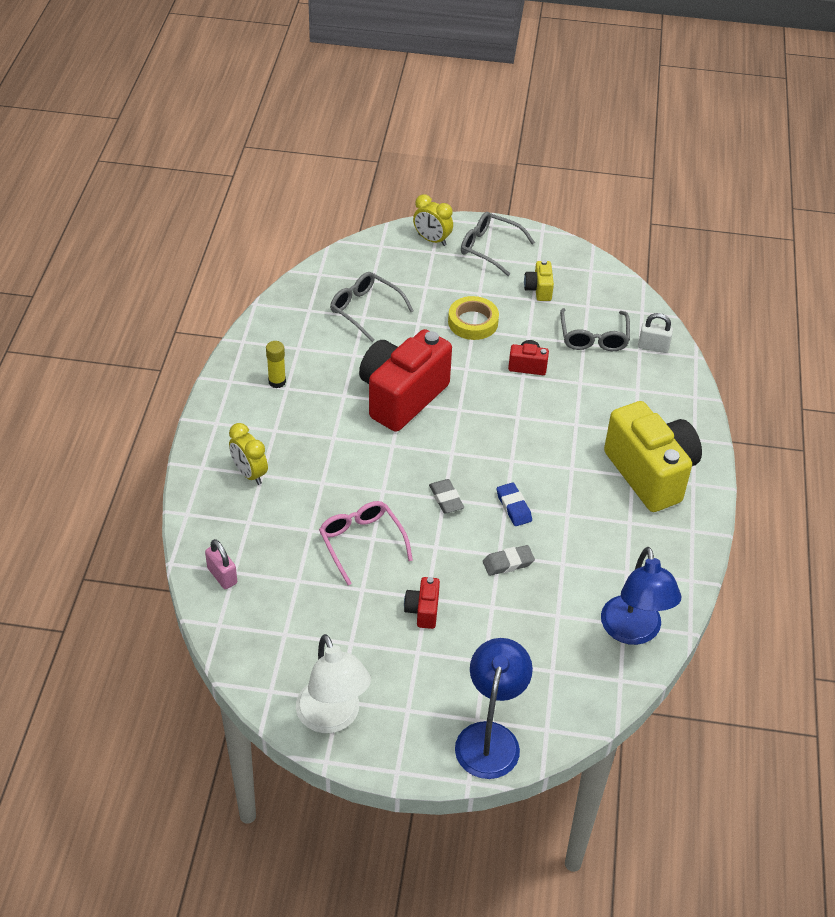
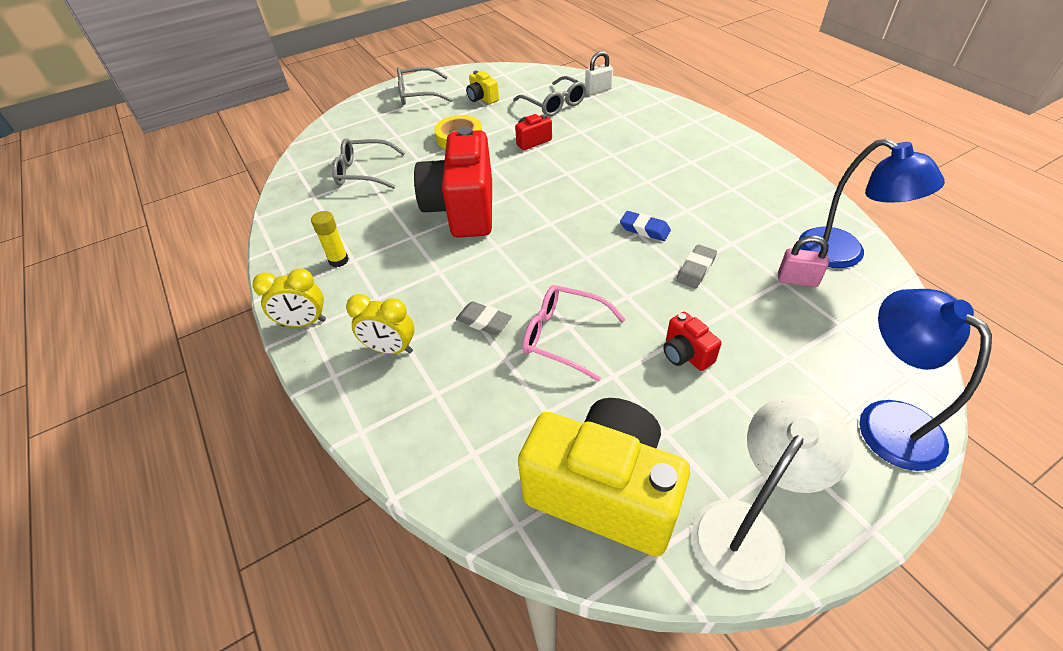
camera: 35 degrees left, 0 degrees up
(222, 576) = (465, 467): pink padlock -> pink padlock (797, 280)
(332, 718) = (747, 527): white lamp -> white lamp turned 75 degrees counterclockwise
(432, 240) = (369, 109): yellow clock -> yellow clock (304, 323)
(446, 499) = (588, 256): grey eraser -> grey eraser (484, 321)
(650, 473) = (700, 153): yellow camera -> yellow camera (604, 492)

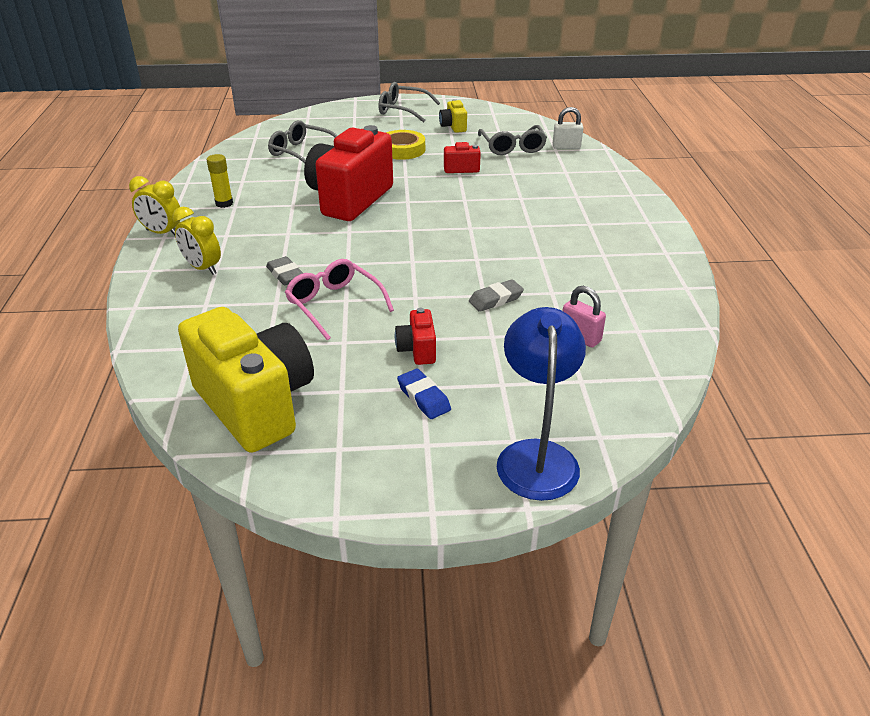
camera: 25 degrees right, 10 degrees down
(644, 229) = (485, 258): blue eraser -> blue eraser (423, 398)
(747, 527) = (335, 468): white lamp -> none
(844, 254) = (651, 335): blue lamp -> none

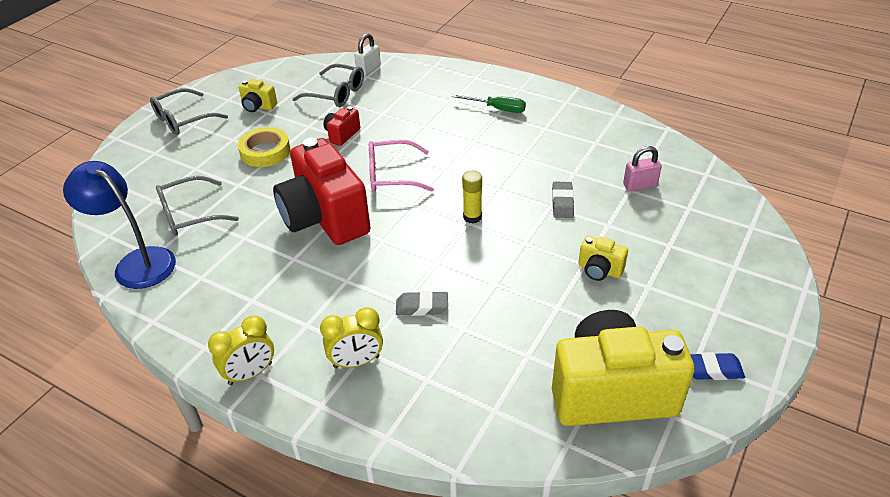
camera: 55 degrees left, 5 degrees up
(224, 203) = (236, 306): yellow glue stick -> yellow glue stick (472, 217)
(334, 304) = (497, 293): pink glasses -> pink glasses (391, 175)
(417, 350) = (599, 270): red camera -> yellow camera
(423, 398) = (662, 290): blue eraser -> blue eraser (713, 370)
(536, 455) = (756, 263): blue lamp -> blue lamp (137, 262)
(597, 221) = (497, 109): none -> green screwdriver

